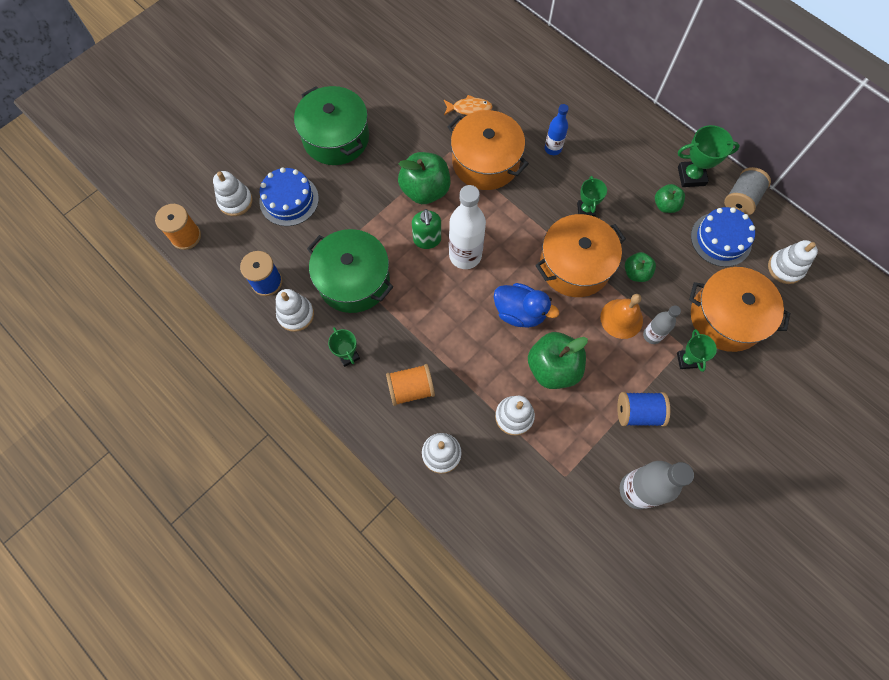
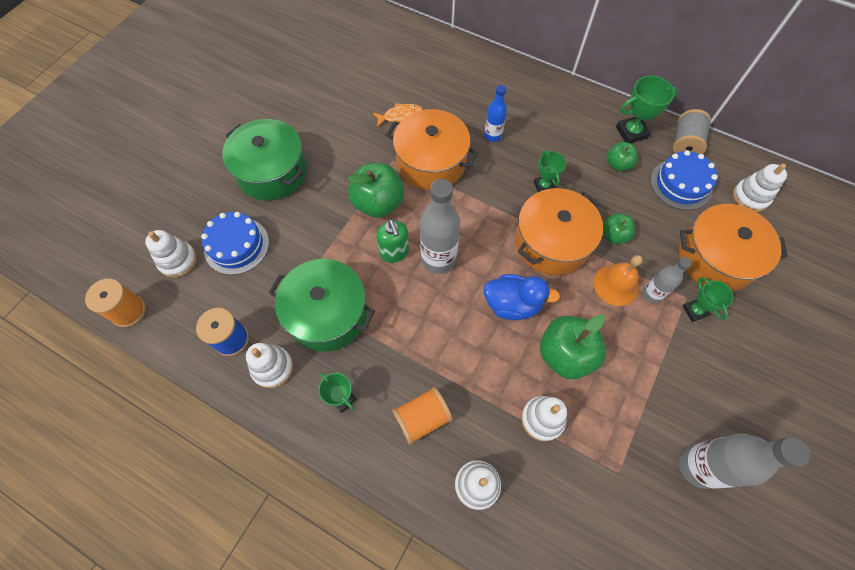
camera: 15 degrees left, 5 degrees down
(465, 255) = (438, 259): white bottle -> grey bottle
(638, 412) = (668, 379): blue spool -> none

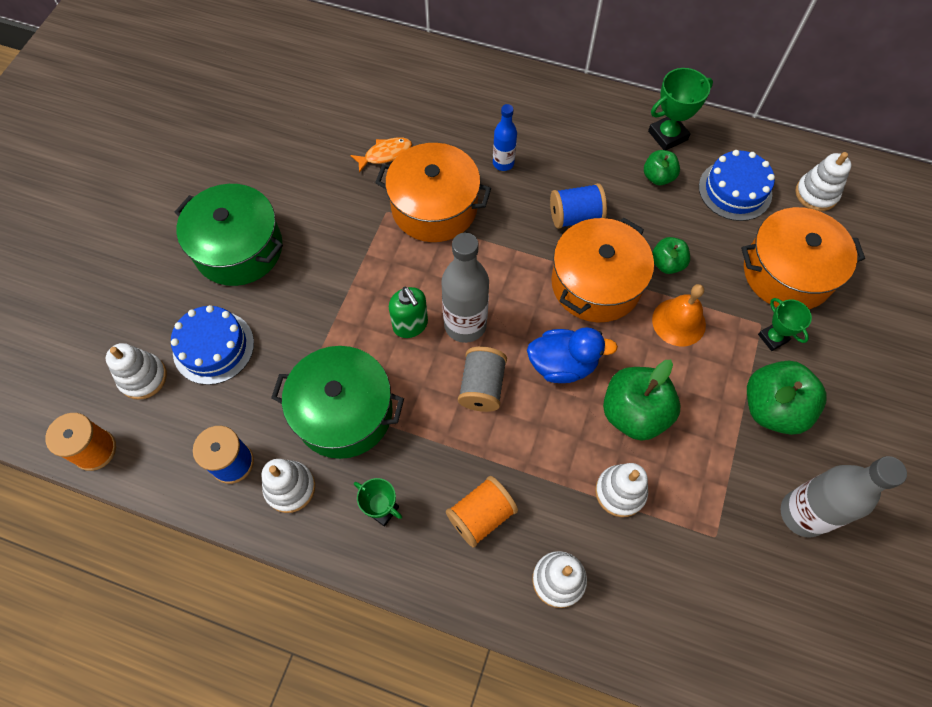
camera: 10 degrees left, 0 degrees up
(378, 203) = (379, 268): green apple -> green apple (772, 408)
(543, 186) = (575, 216): green trophy -> blue spool
(652, 294) = (721, 326): grey bottle -> none
(684, 144) = (731, 140): grey spool -> grey spool (482, 387)

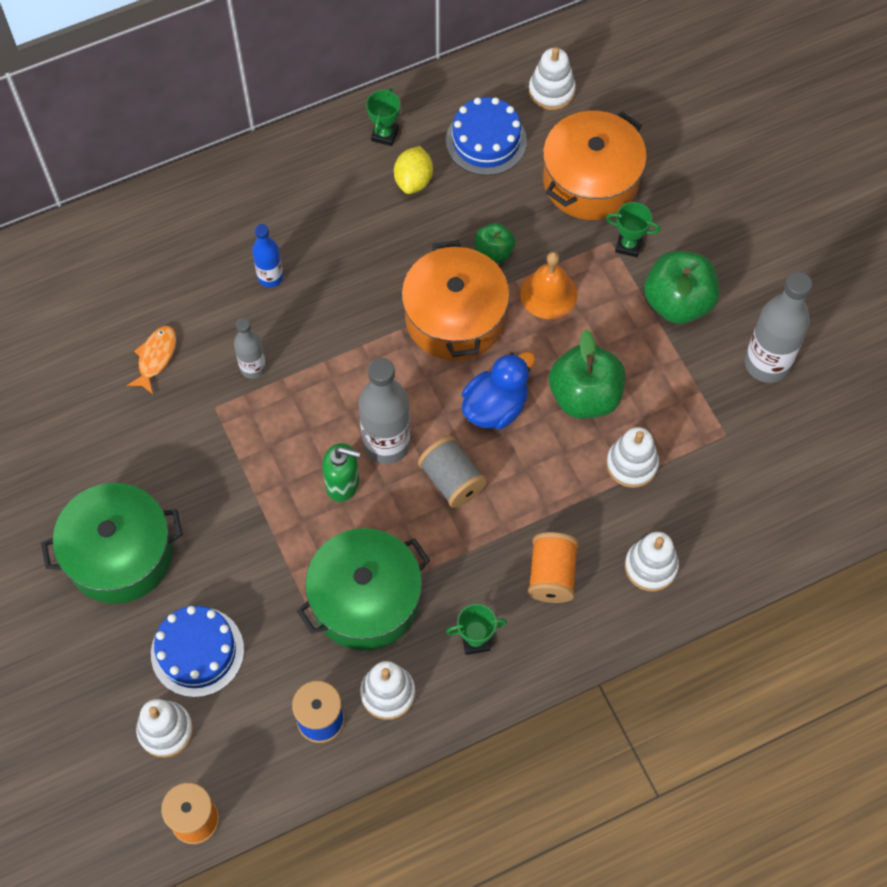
camera: 45 degrees left, 0 degrees up
(434, 207) = (253, 368): orange pot -> grey bottle
(575, 216) = (381, 274): blue spool -> none
(658, 177) = (413, 180): green apple -> yellow lemon
(667, 135) = (384, 135): green trophy -> green trophy, size x0.66

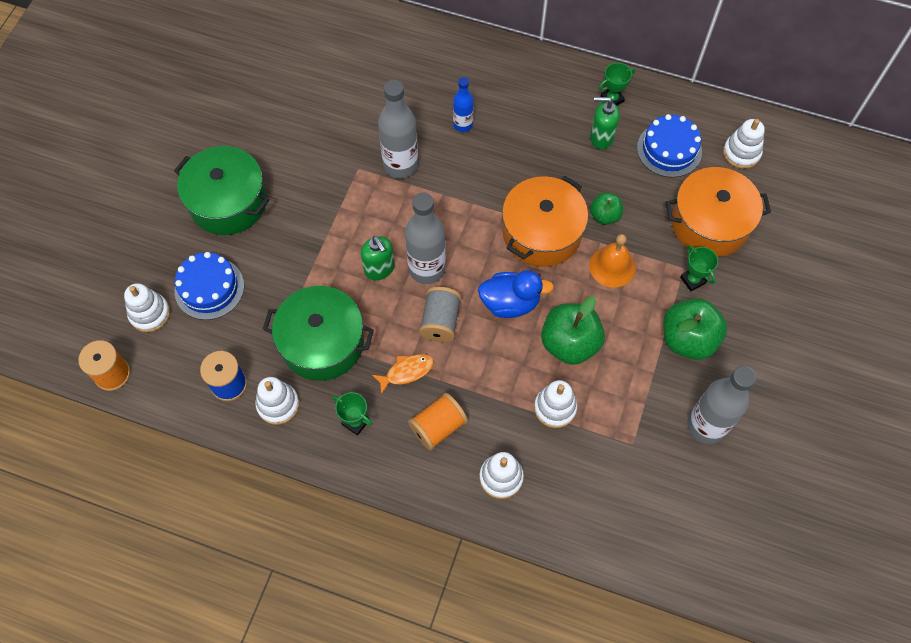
camera: 45 degrees right, 0 degrees up
(156, 357) = (357, 116): orange fish -> orange fish (406, 372)
(253, 368) = (400, 165): grey bottle -> grey bottle, size x1.76
(413, 180) = (601, 137): yellow lemon -> green soap dispenser

